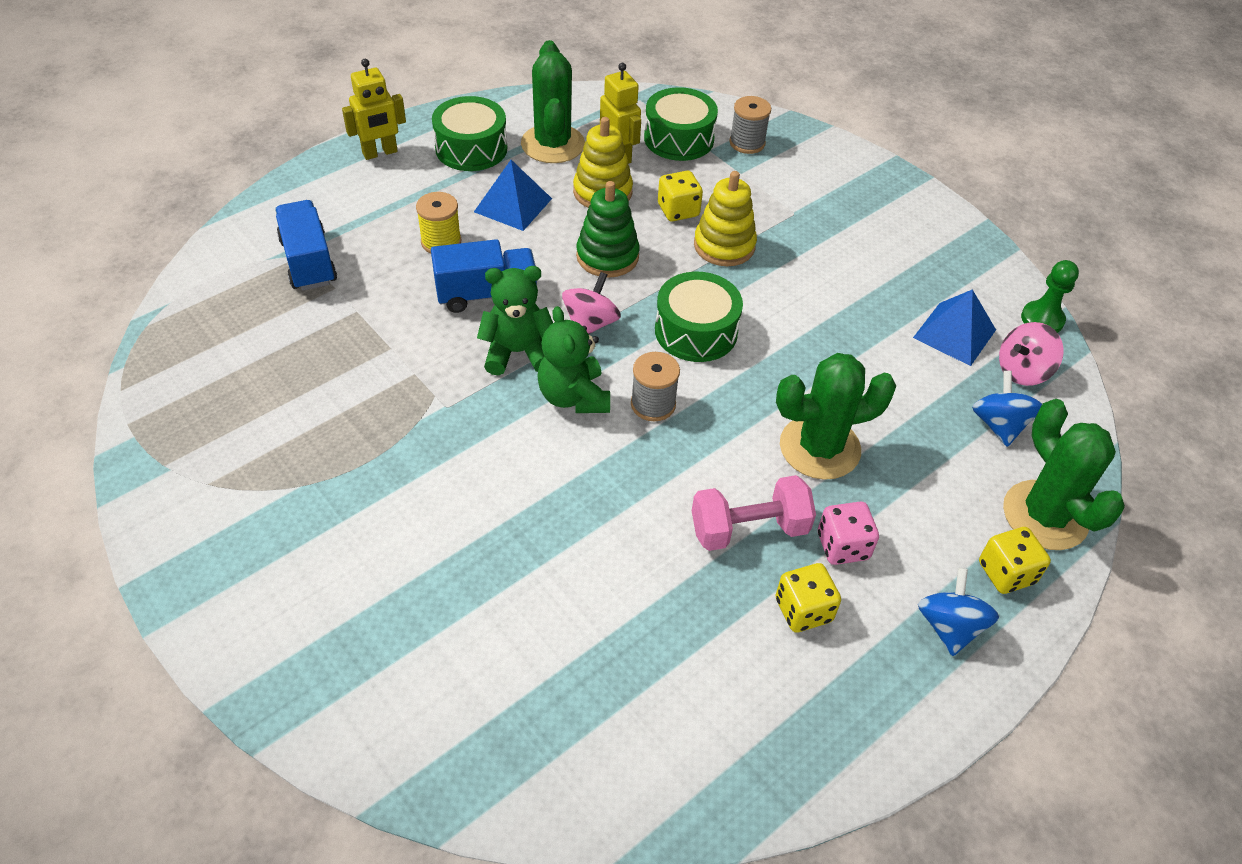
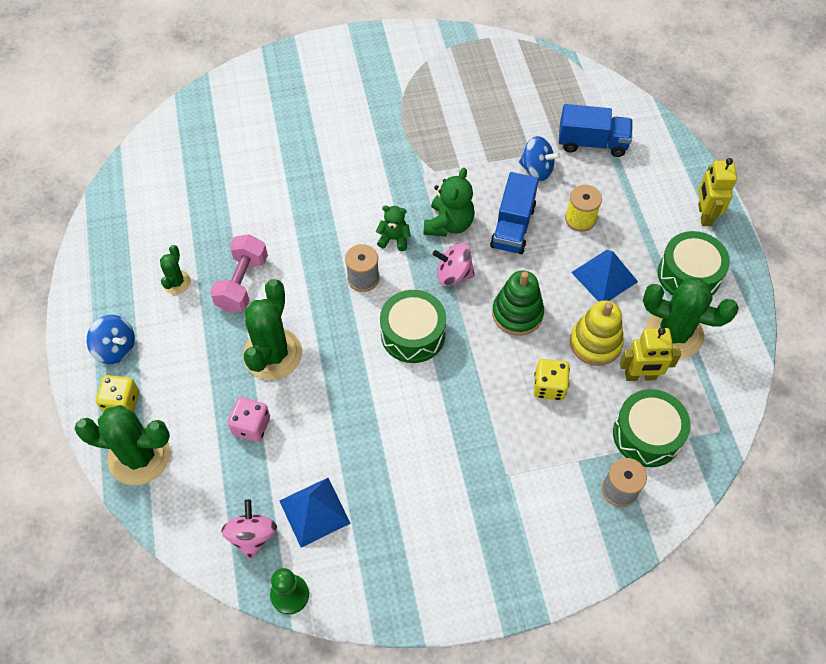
camera: 120 degrees right, 10 degrees up
(573, 397) = (394, 239): green teddy bear -> green teddy bear, size x0.63
(590, 324) = (453, 274): pink spinning top -> pink spinning top turned 135 degrees clockwise
(724, 246) = (492, 398): yellow stacking toy -> none
(803, 610) = (176, 282): yellow dice -> green cactus
(842, 546) = (199, 325): pink dice -> pink dice (251, 426)
(999, 425) = (219, 481): blue spinning top -> blue spinning top (536, 169)

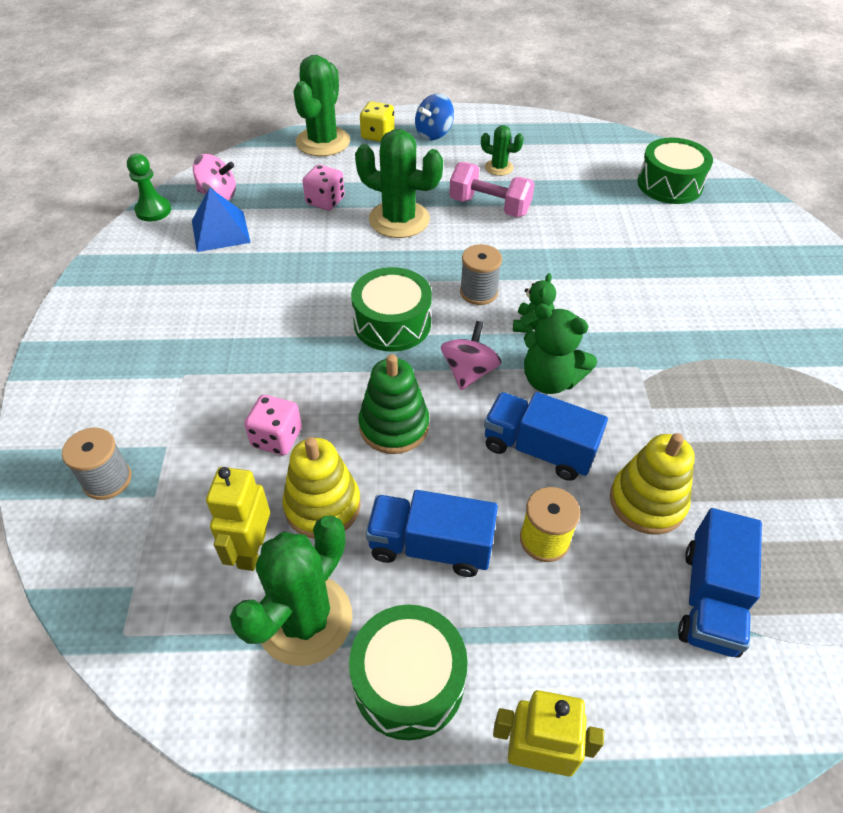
camera: 100 degrees right, 10 degrees down
(536, 169) = (647, 502): blue spinning top -> yellow stacking toy
(549, 387) = (277, 438): yellow dice -> pink dice
(604, 277) = (430, 546): blue pyramid -> blue truck
(647, 435) = (162, 532): green drum -> green drum (669, 184)

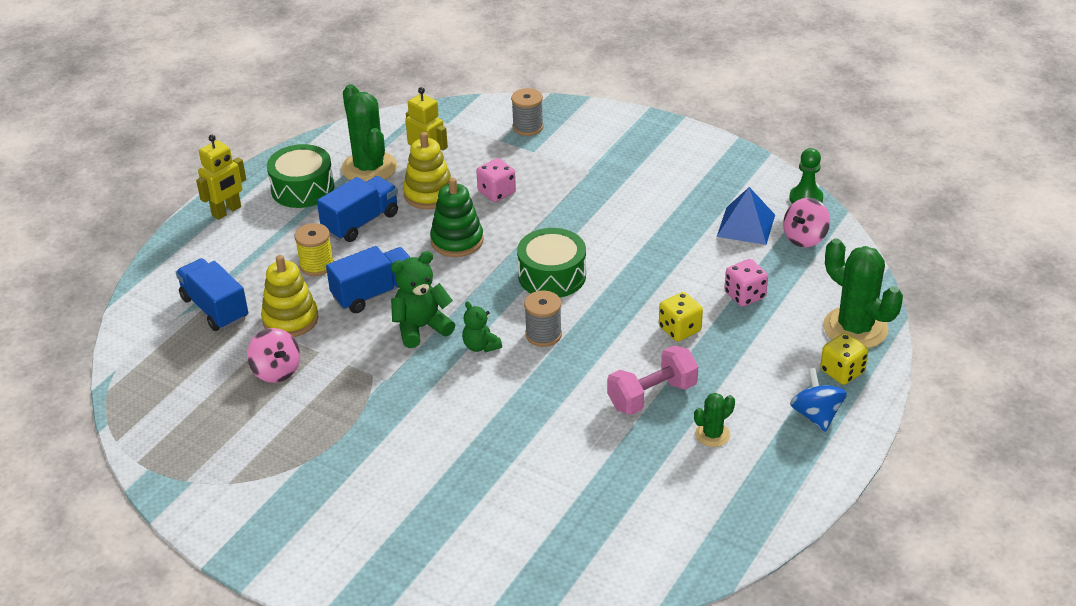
camera: 125 degrees right, 10 degrees down
(399, 219) = (679, 329): green cactus -> yellow dice
(469, 372) = (468, 292): pink spinning top -> pink spinning top (276, 371)
(669, 184) = (577, 555): green drum -> none

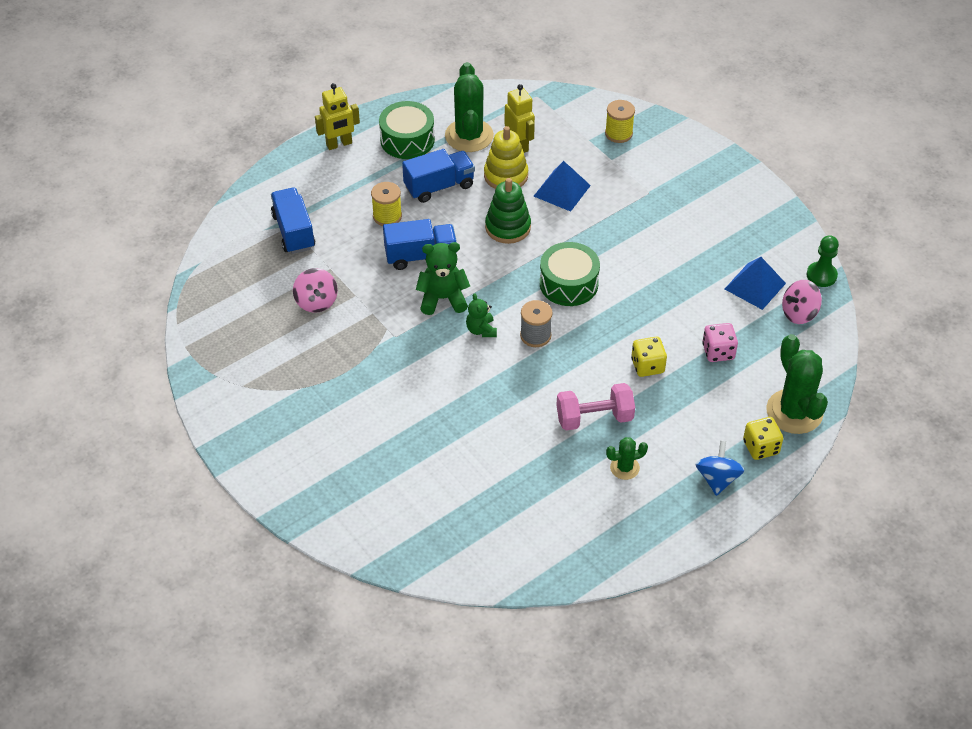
camera: 20 degrees right, 10 degrees up
(290, 319) = (346, 259): yellow stacking toy -> none
(496, 192) = (562, 190): pink dice -> blue pyramid
(528, 127) = (618, 133): grey spool -> yellow spool

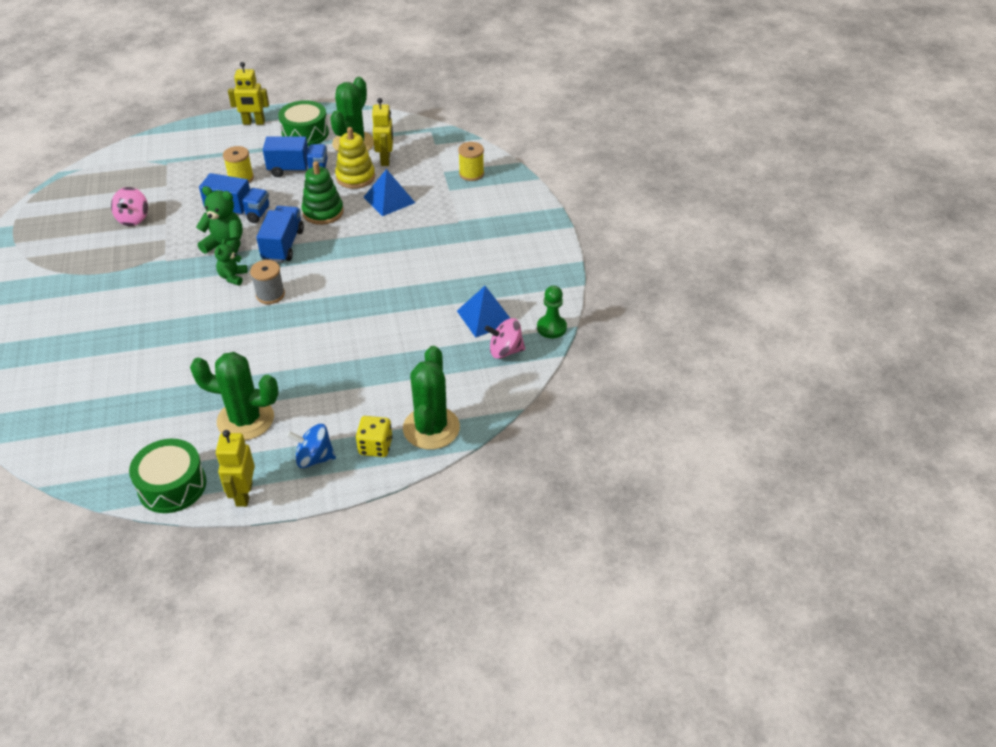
camera: 25 degrees right, 5 degrees down
(294, 231) = (165, 168): blue truck -> blue truck (283, 245)
(568, 284) = (332, 266): green drum -> green drum (172, 486)
(594, 418) = (258, 372): pink dumbbell -> none
(624, 468) = (245, 419): green cactus -> green cactus, size x1.97
(647, 366) = (338, 347): yellow dice -> none
(685, 536) = (244, 494): none -> yellow robot
(717, 479) = (314, 458): blue spinning top -> blue spinning top turned 120 degrees counterclockwise
(718, 352) = (407, 357): pink dice -> none

